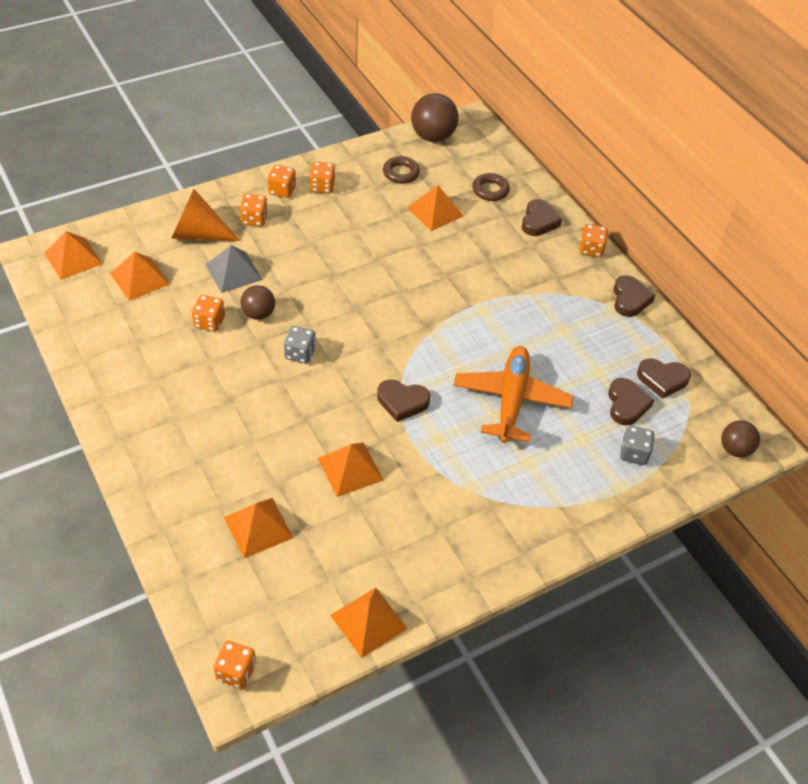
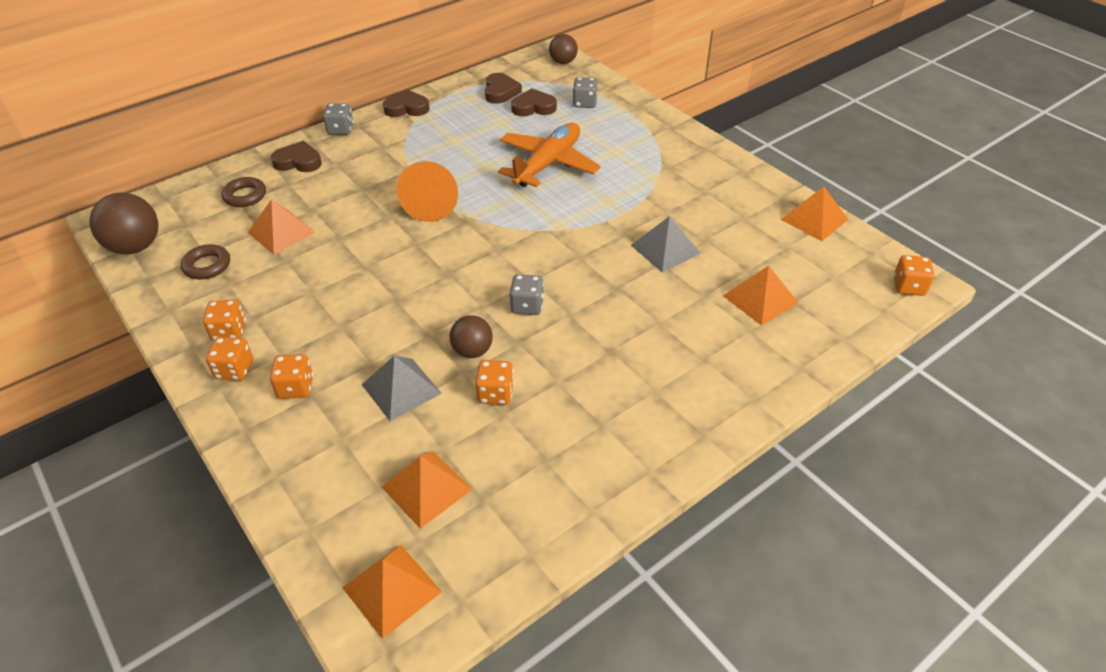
camera: 95 degrees left, 5 degrees down
(198, 234) = (328, 442): orange cone -> orange cone (432, 204)
(350, 469) = (665, 249): orange pyramid -> grey pyramid
(402, 402) = (572, 226): brown heart -> none
(511, 400) = (548, 164): orange plane -> orange plane turned 120 degrees clockwise
(591, 249) = (340, 130): orange dice -> grey dice

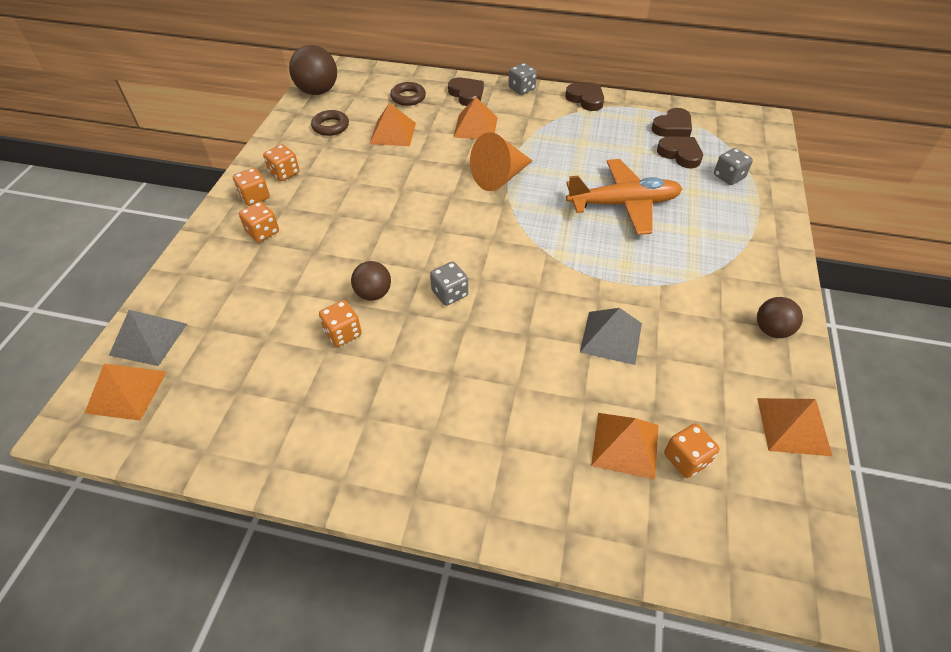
camera: 50 degrees right, 5 degrees up
(401, 389) = (304, 281): grey pyramid -> grey pyramid (148, 339)
(426, 488) = (224, 353): orange pyramid -> orange pyramid (475, 127)
(563, 62) = (762, 133): brown ball -> brown ball (771, 330)
(908, 287) = (794, 573): orange dice -> orange dice (686, 459)

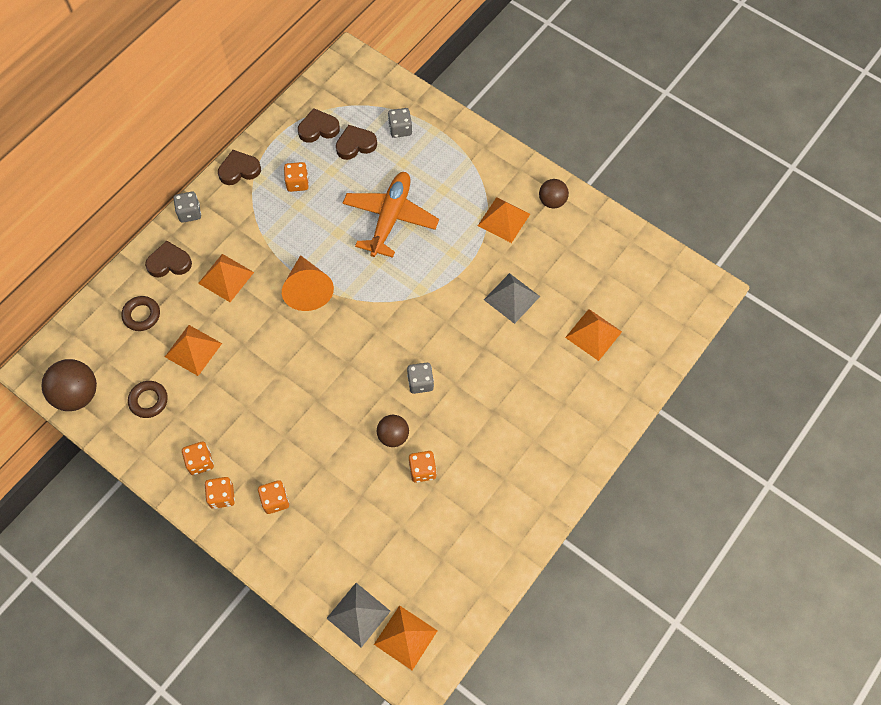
camera: 65 degrees left, 15 degrees up
(672, 127) = (318, 128): brown heart -> brown heart turned 90 degrees counterclockwise
(686, 459) = (617, 307): orange dice -> orange dice (297, 183)
(793, 426) = (622, 237): orange pyramid -> orange pyramid (504, 220)

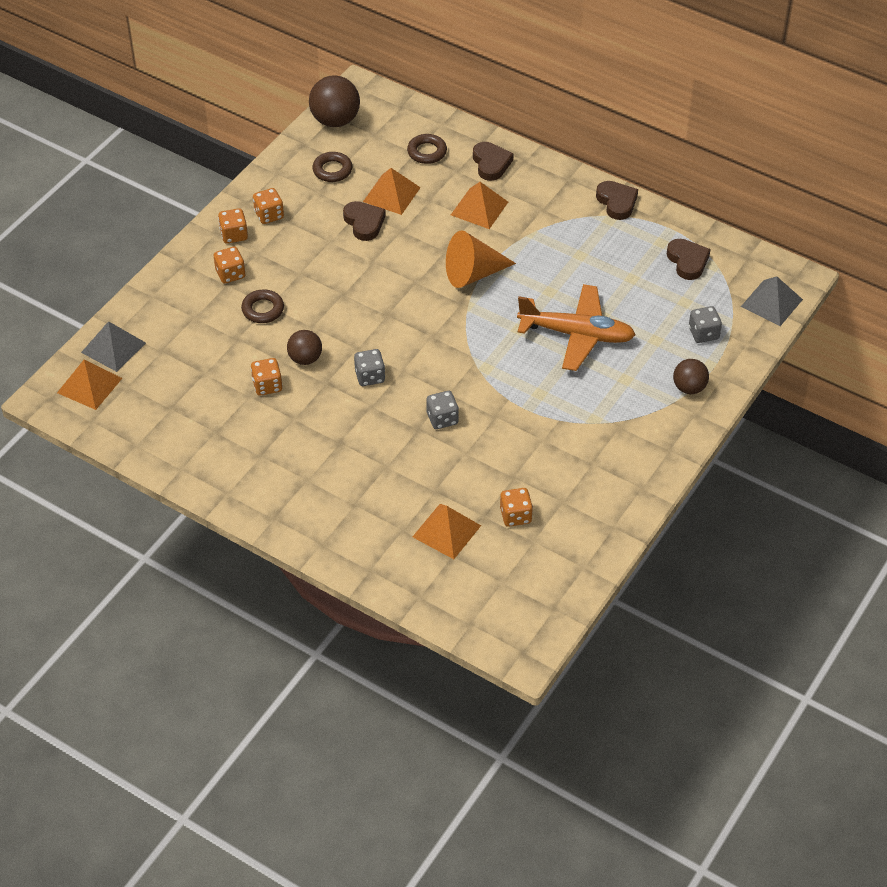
camera: 85 degrees right, 15 degrees down
(189, 213) = (554, 171): grey dice -> grey dice (442, 419)
(297, 183) = (609, 251): orange dice -> orange dice (515, 516)
(326, 471) = (263, 309): none -> brown ring
(355, 144) = (672, 295): brown heart -> brown heart (364, 223)
(504, 220) = (593, 438): orange pyramid -> none
(512, 298) = (486, 451): grey pyramid -> grey pyramid (771, 303)
(552, 201) = (628, 484): brown ball -> brown ball (689, 388)

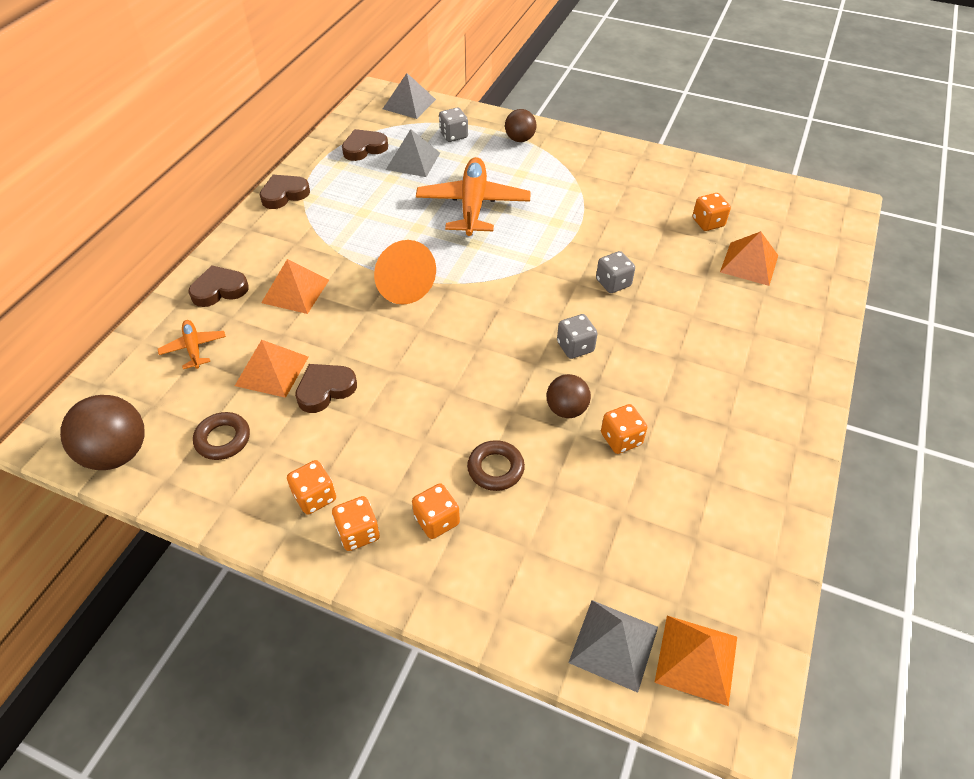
camera: 100 degrees left, 0 degrees up
(427, 152) = (194, 348): brown ring -> orange plane
(660, 297) = (413, 161): none -> grey pyramid

